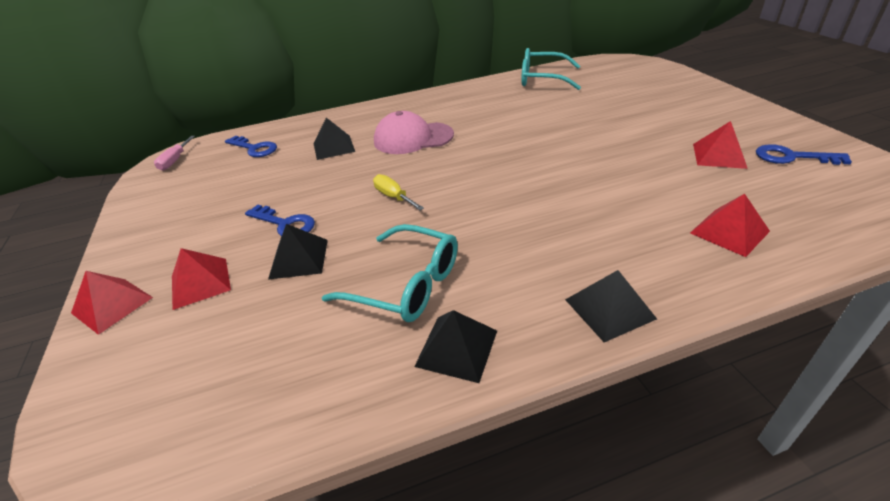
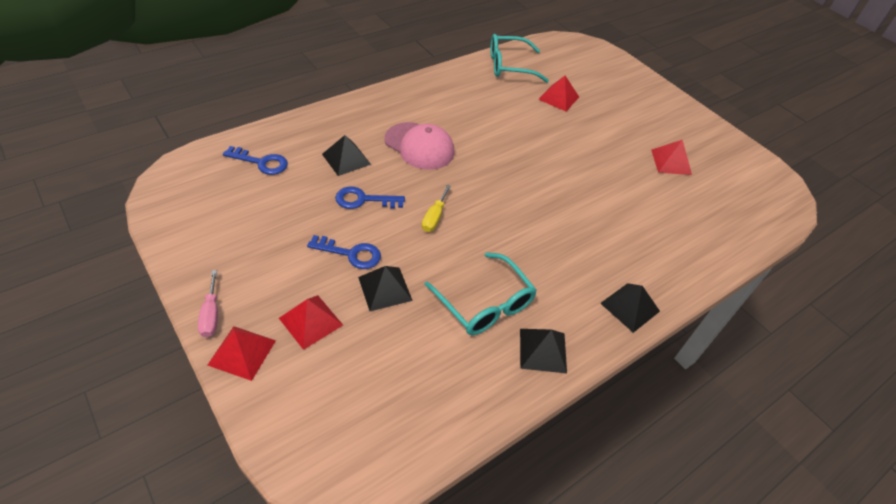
camera: 25 degrees left, 10 degrees up
(175, 161) = (179, 182): pink screwdriver -> pink screwdriver (211, 315)
(393, 197) = (434, 217): yellow screwdriver -> yellow screwdriver turned 105 degrees counterclockwise
(406, 284) = (484, 303): turquoise glasses -> turquoise glasses turned 45 degrees clockwise
(413, 138) = (419, 146): pink cap -> pink cap turned 120 degrees counterclockwise
(729, 232) = (689, 235): red pyramid -> red pyramid (558, 98)
(792, 157) = (718, 162): blue key -> blue key (363, 200)

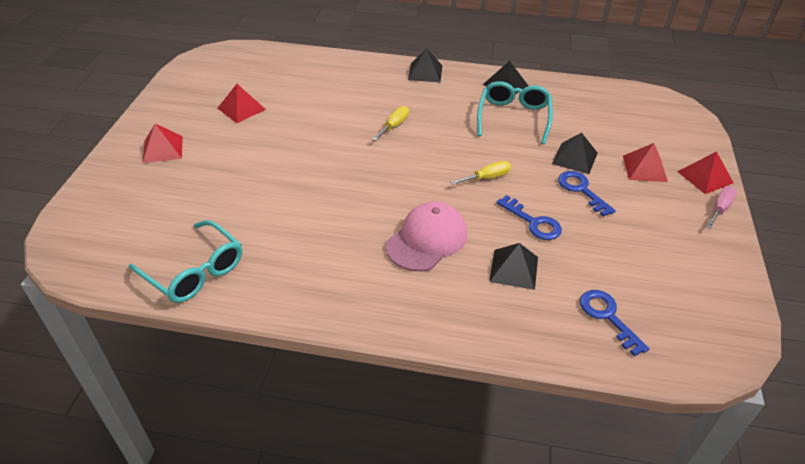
camera: 130 degrees left, 5 degrees down
(419, 146) = (427, 239): pink cap -> pink cap turned 45 degrees clockwise
(558, 98) = (219, 204): red pyramid -> red pyramid (163, 149)
(559, 220) = (394, 125): none -> yellow screwdriver

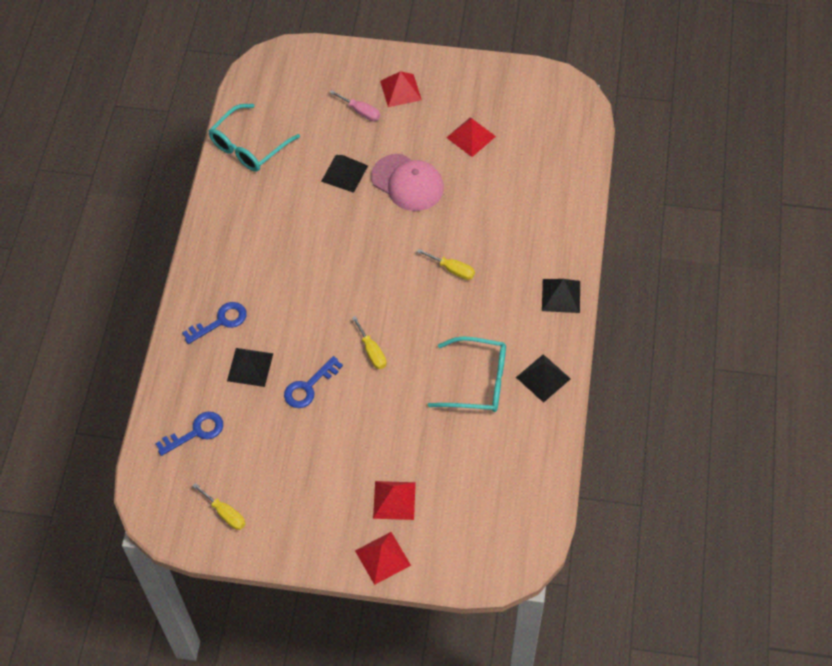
camera: 90 degrees right, 15 degrees up
(427, 239) = (285, 302): pink cap -> pink cap (407, 183)
(575, 158) = (408, 434): black pyramid -> black pyramid (344, 173)
(581, 190) = (356, 434): blue key -> blue key (220, 321)
(702, 289) = (225, 513): none -> yellow screwdriver
(720, 209) = (332, 559): pink screwdriver -> pink screwdriver (361, 112)

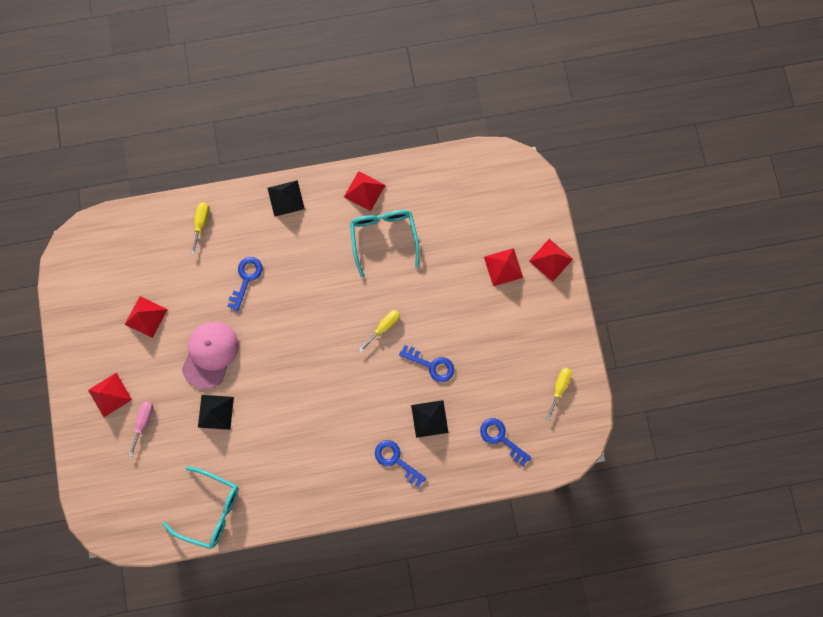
camera: 110 degrees left, 20 degrees up
(452, 270) = (287, 289): yellow screwdriver -> yellow screwdriver (201, 223)
(479, 234) = (246, 279): none -> blue key
(543, 378) = (364, 191): black pyramid -> red pyramid

